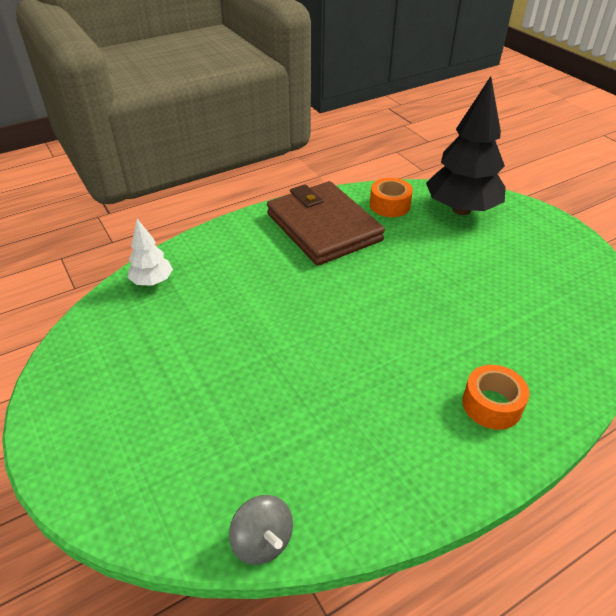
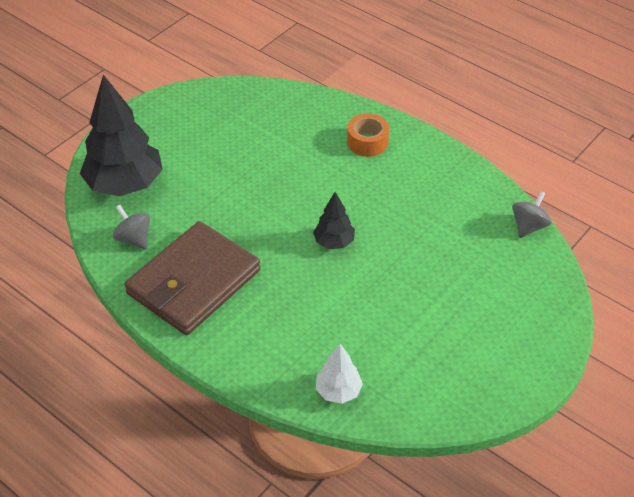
camera: 110 degrees left, 5 degrees up
(329, 325) = (334, 242): none -> black tree
(390, 205) = (134, 239): orange tape -> grey spinning top

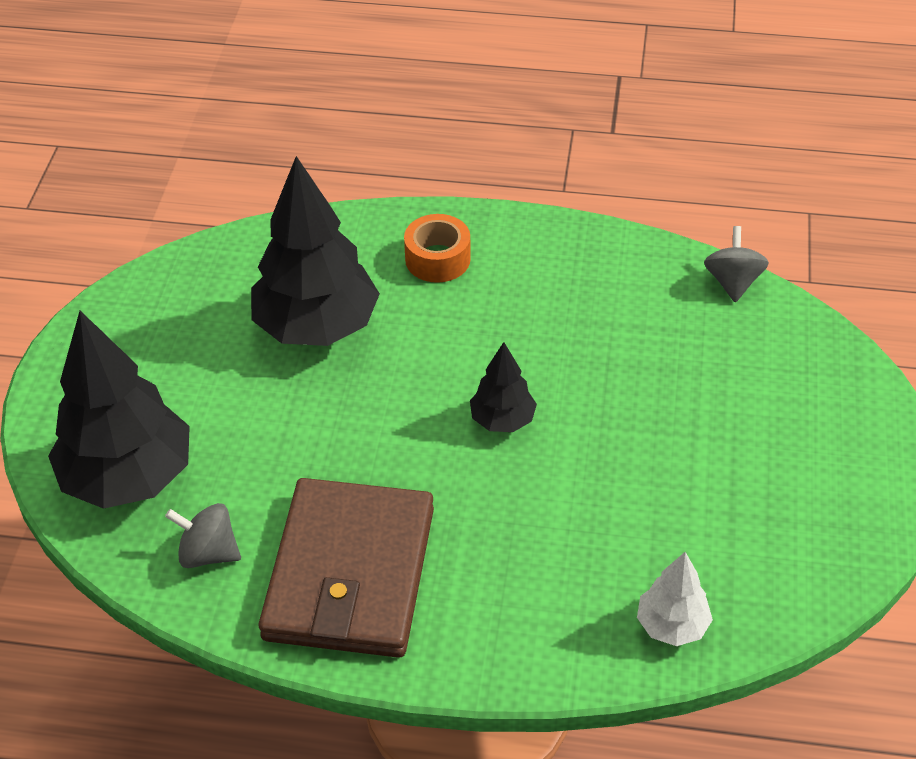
camera: 30 degrees left, 0 degrees up
(274, 150) = (316, 327): none -> black tree

